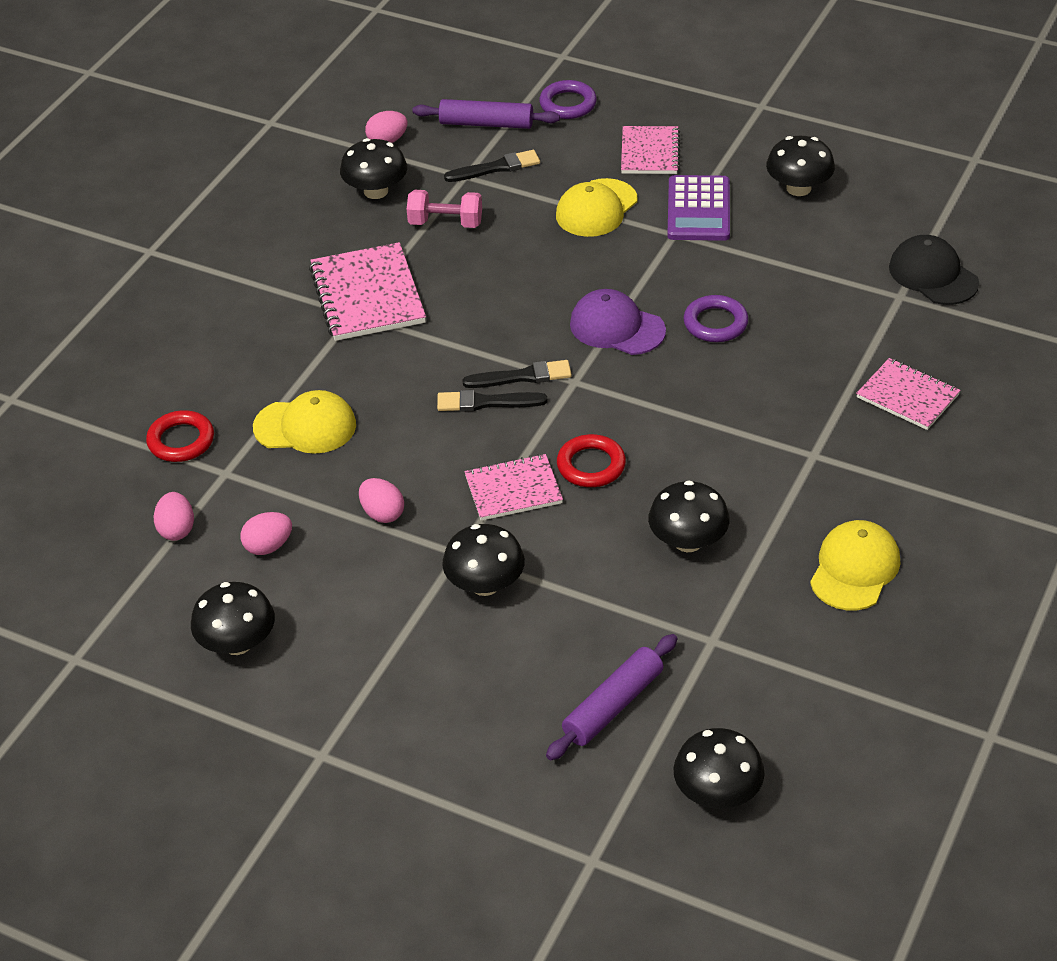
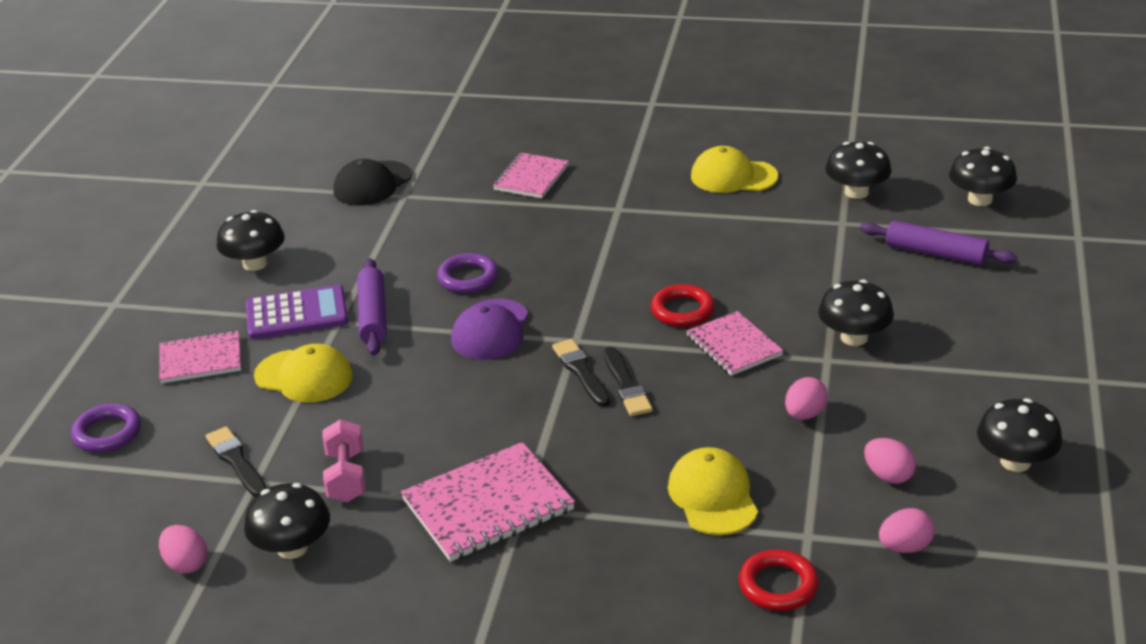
camera: 105 degrees left, 10 degrees down
(486, 124) = (147, 488): purple rolling pin -> purple rolling pin (373, 315)
(688, 541) = (745, 249): black mushroom -> black mushroom (856, 192)

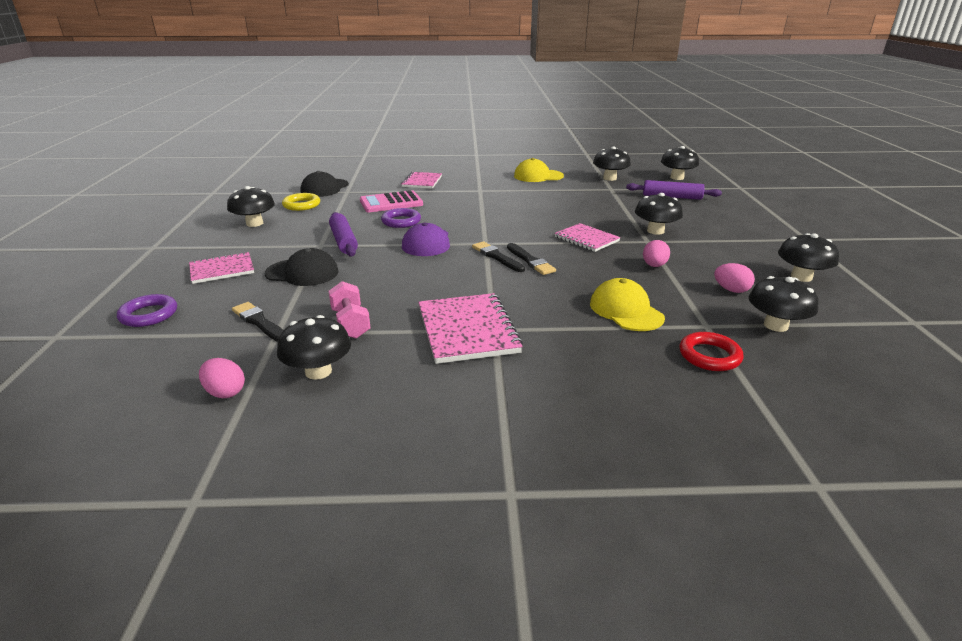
camera: 15 degrees left, 5 degrees down
(297, 314) = (289, 243): purple calculator -> none
(304, 376) = (302, 273): yellow cap -> black cap
(329, 225) = (301, 205): none -> yellow ring
(466, 231) = (391, 203): none -> pink calculator
(488, 505) = (467, 330): pink notebook -> pink notebook turned 60 degrees counterclockwise
(682, 310) = (544, 226): red ring -> none
(905, 547) = (775, 325): pink egg -> black mushroom

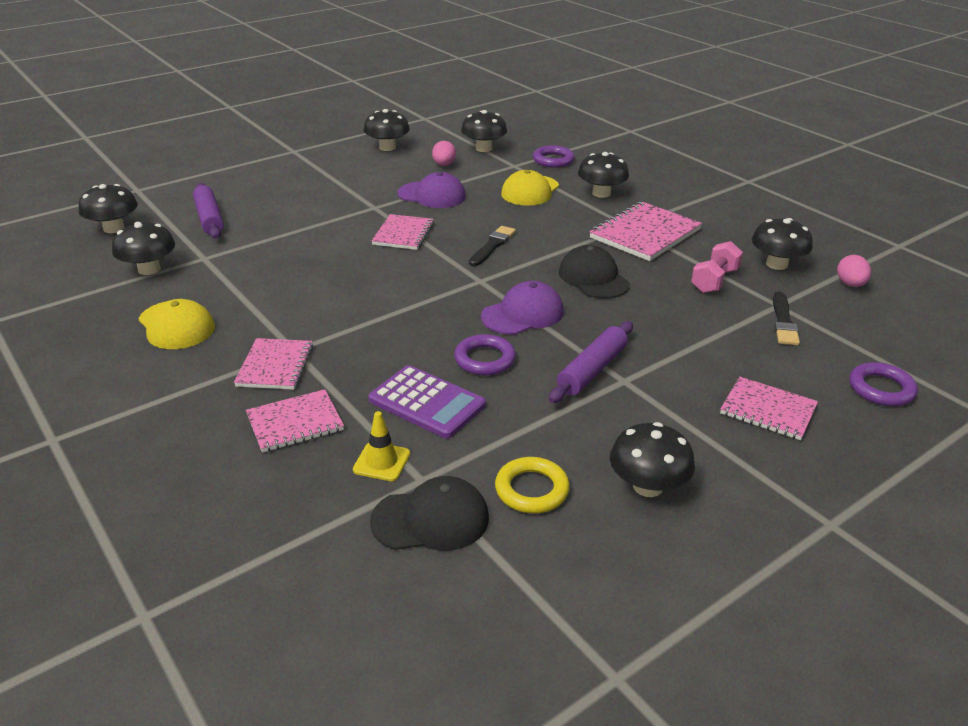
camera: 125 degrees left, 5 degrees up
(302, 273) = (690, 352): black cap -> black cap (593, 278)
(370, 188) = (381, 462): none -> yellow traffic cone
(391, 203) = (427, 402): pink calculator -> purple calculator
(471, 185) = (275, 366): none -> pink notebook
(497, 257) = (505, 264): black brush -> none
(654, 266) = (432, 195): pink egg -> purple cap
(655, 231) = (341, 208): black mushroom -> black mushroom (601, 193)
(709, 356) = (553, 160): red ring -> purple ring

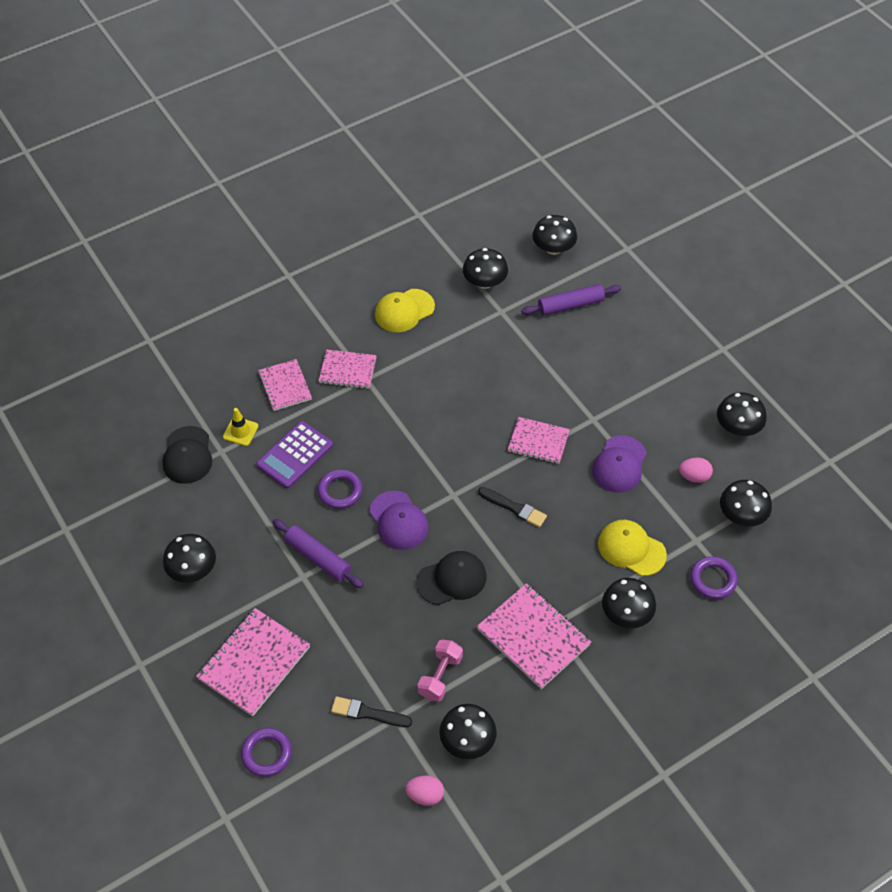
camera: 95 degrees right, 20 degrees up
(531, 490) = (201, 507): yellow ring -> none
(714, 281) = (440, 676): pink dumbbell -> pink dumbbell turned 75 degrees clockwise
(768, 410) = (254, 663): pink notebook -> pink notebook, size x1.55

